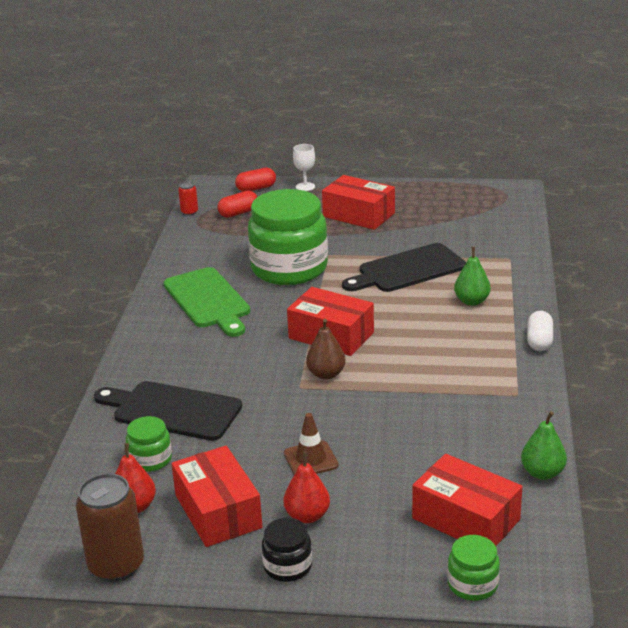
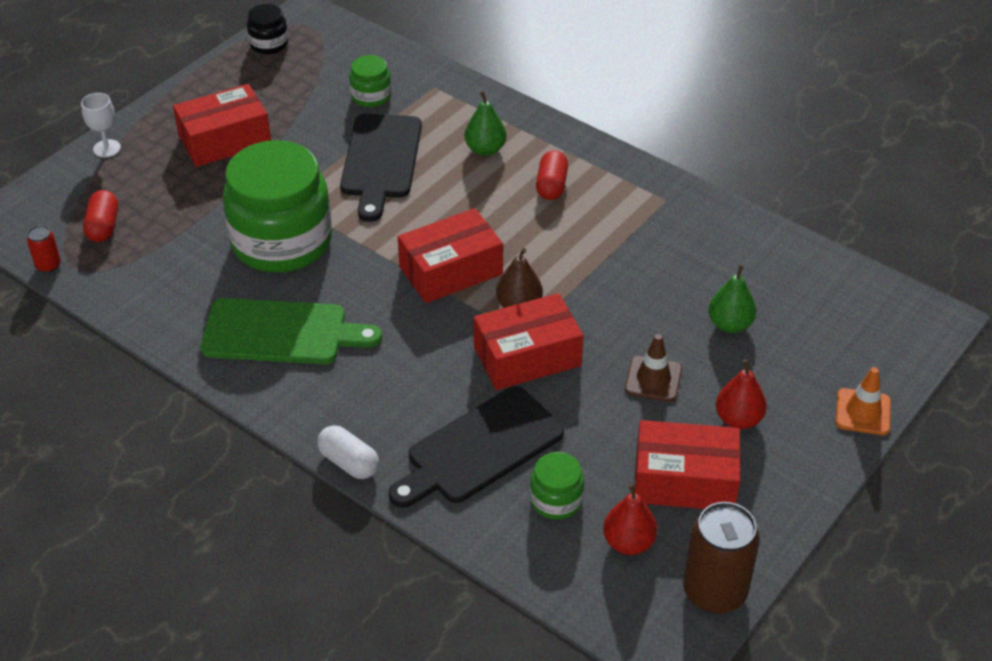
camera: 60 degrees left, 15 degrees up
(256, 188) = (59, 187): red capsule -> red capsule (551, 186)
(287, 566) = (801, 464): black jar -> black jar (269, 44)
(380, 582) = (863, 412): none -> orange traffic cone
(466, 519) = (816, 319): red box -> red box (527, 356)
(472, 584) = (902, 357): green jar -> green jar (371, 96)
(539, 341) = (594, 144): white capsule -> white capsule (349, 462)
(542, 473) = (789, 244): green pear -> green pear (730, 324)

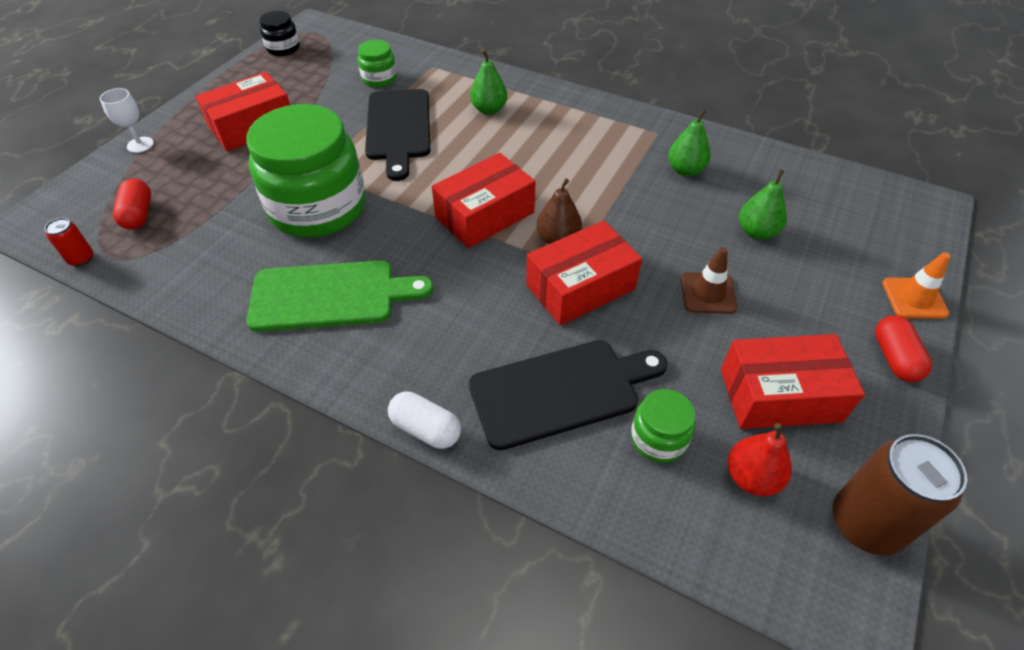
camera: 10 degrees left, 5 degrees up
(479, 448) = (561, 391): black cutting board -> black cutting board turned 150 degrees counterclockwise
(551, 186) = (555, 132): red capsule -> red capsule (894, 358)
(680, 247) = (685, 170): none -> green pear
(738, 419) = (804, 322): red pear -> none

